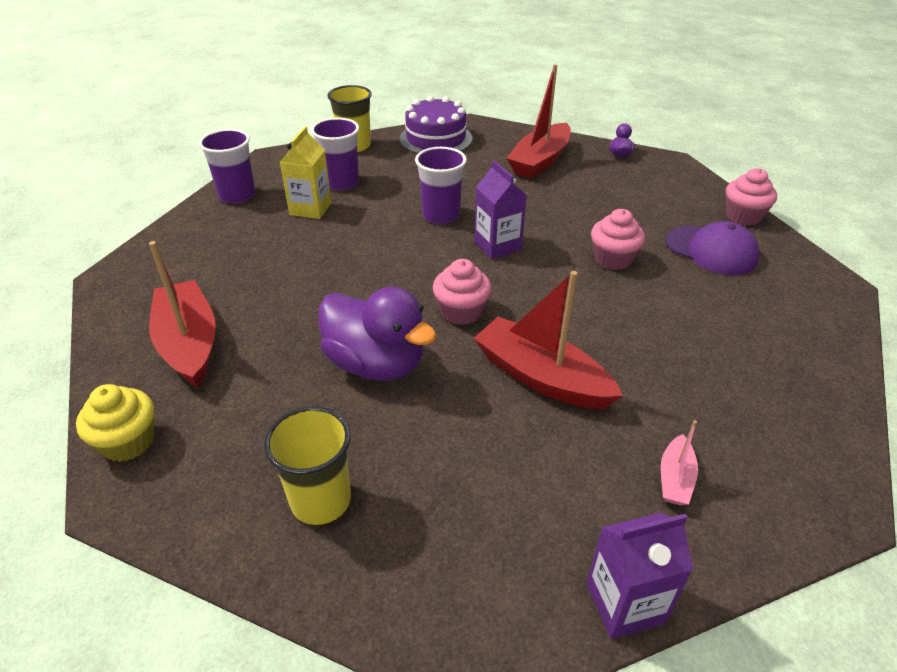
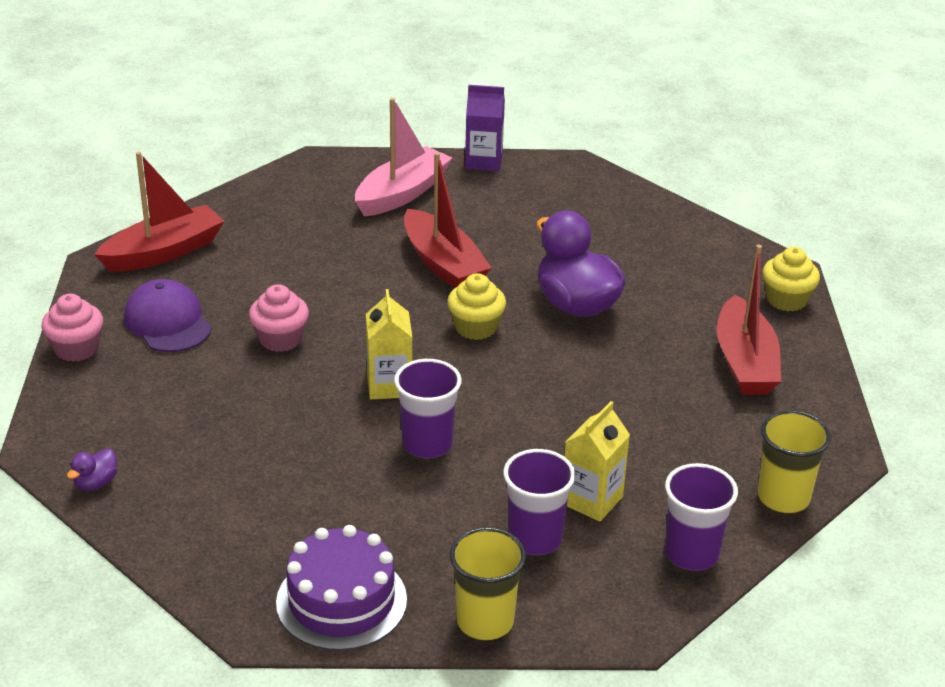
camera: 160 degrees left, 5 degrees down
(321, 500) = (645, 237): yellow cup -> yellow cup (783, 497)
(461, 312) = (476, 327): pink cupcake -> yellow cupcake
(497, 246) = (389, 385): purple carton -> yellow carton
(540, 161) = (222, 502): red boat -> red boat (163, 252)
(675, 478) = (402, 194): pink boat -> pink boat, size x2.08

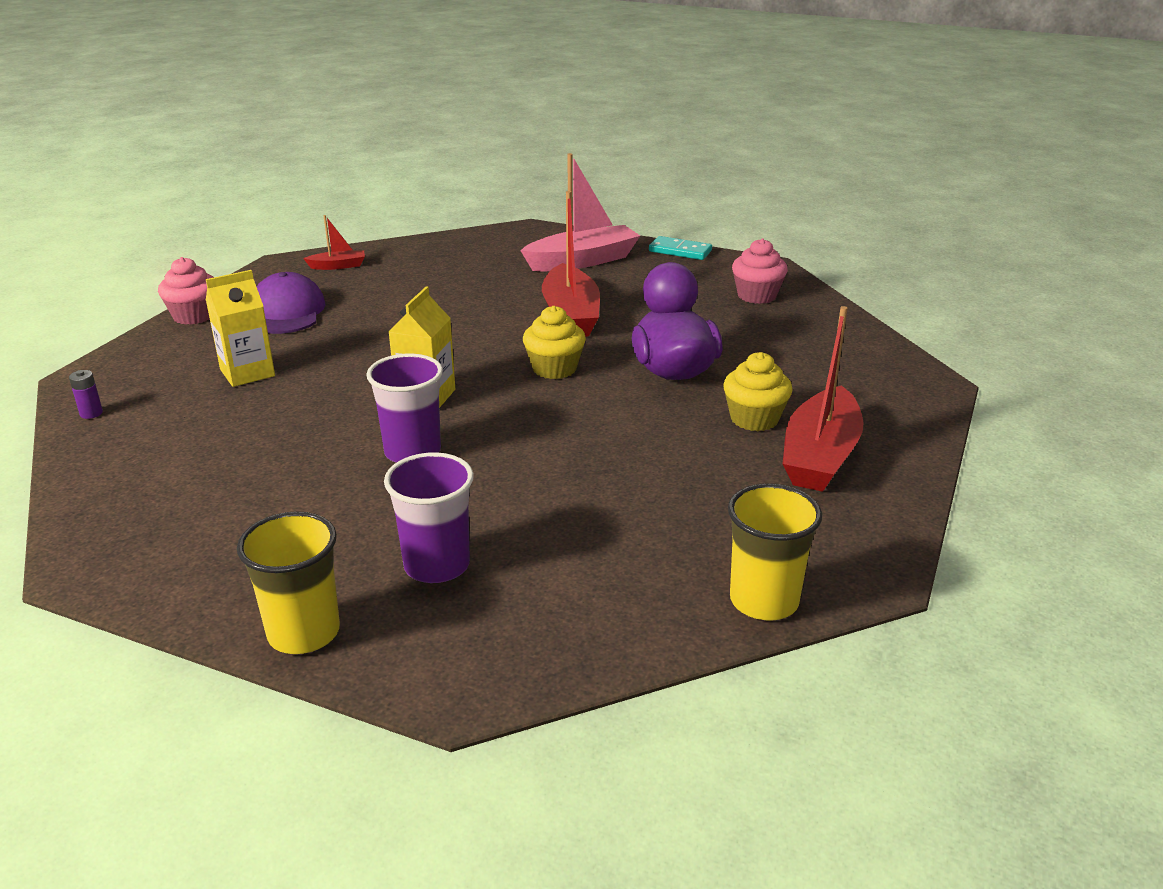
camera: 25 degrees right, 5 degrees down
(96, 483) = (91, 413): purple duck -> purple battery
(163, 252) = (338, 266): red boat -> red boat, size x0.48
(280, 339) = (366, 342): pink cupcake -> pink cupcake (757, 295)
(341, 601) = (184, 569): purple cake -> none
(483, 161) = (680, 251): purple carton -> turquoise domino
(592, 500) = (533, 544): yellow carton -> yellow carton (247, 373)
(691, 553) = (600, 630): purple cup -> none
(786, 300) = (914, 410): yellow cupcake -> yellow cupcake (754, 419)

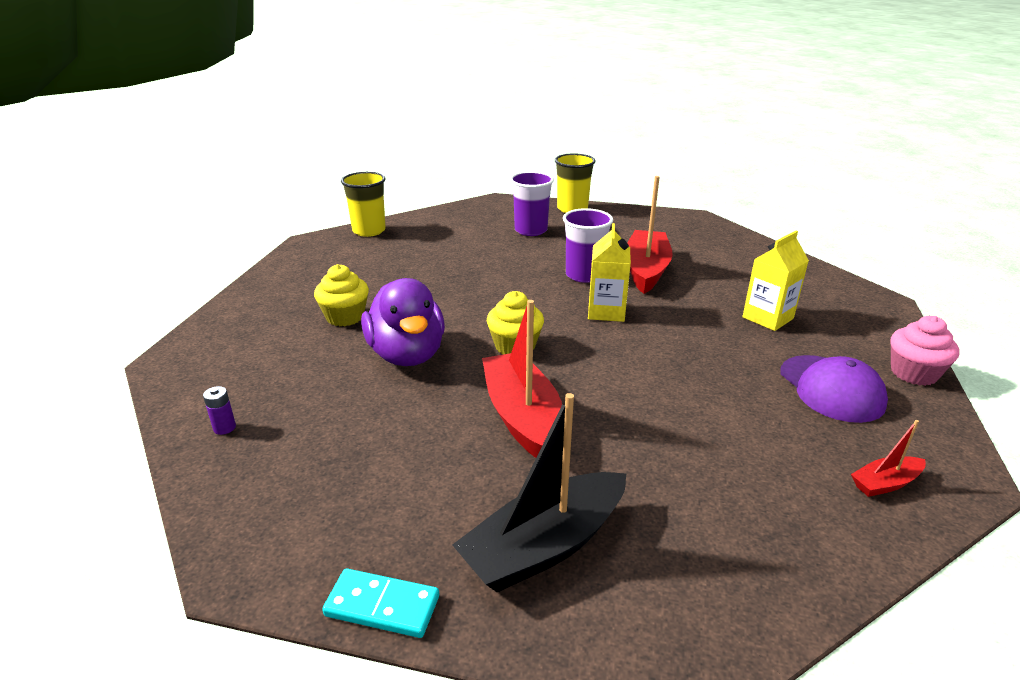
camera: 170 degrees right, 0 degrees up
(91, 413) = (826, 279): purple battery -> purple battery (224, 428)
(582, 261) = (545, 546): pink boat -> black boat
(757, 295) = (286, 483): pink cupcake -> none
(820, 456) = (307, 295): red boat -> red boat (646, 270)

